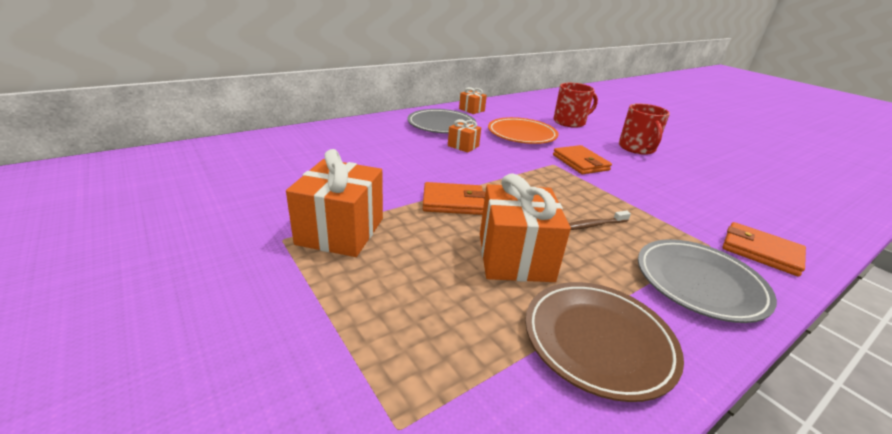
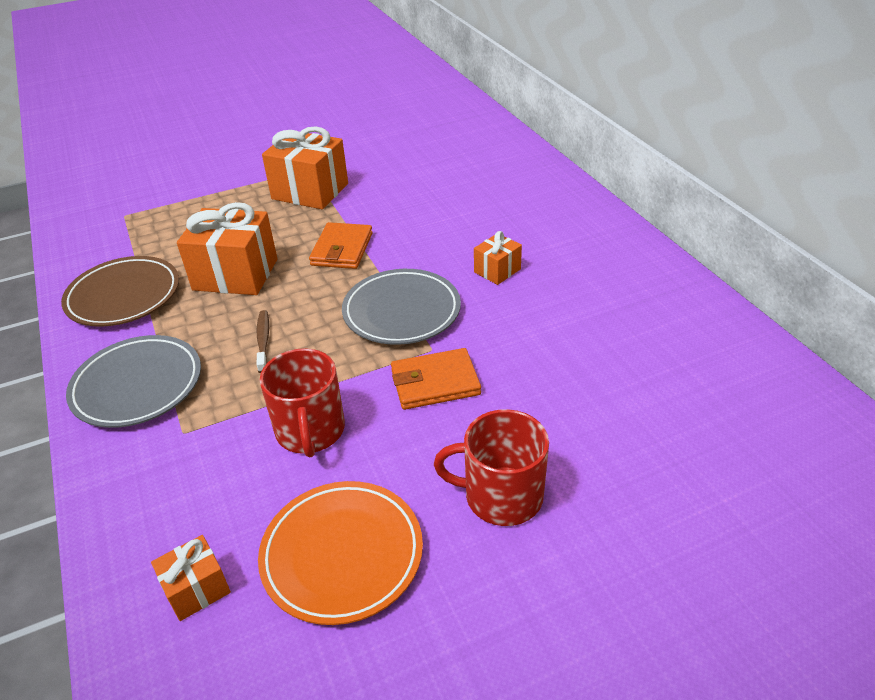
camera: 105 degrees right, 10 degrees up
(441, 125) = (581, 258): grey plate -> grey plate (401, 311)
(471, 110) = (677, 298): orange gift -> orange gift (197, 589)
(522, 135) = (554, 339): orange plate -> orange plate (342, 554)
(570, 122) = (646, 430): red mug -> red mug (310, 431)
(761, 252) = (148, 480): orange wallet -> none

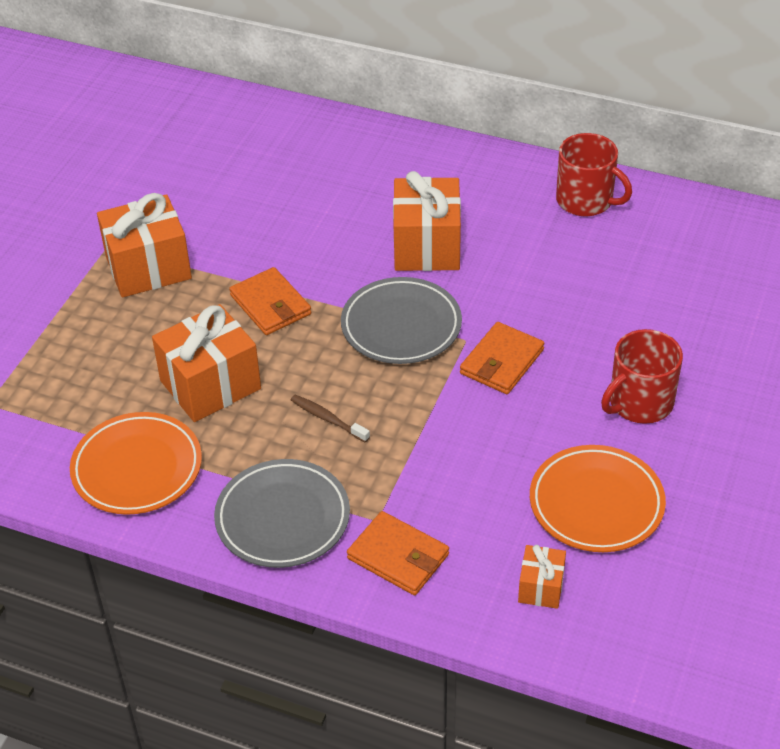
camera: 45 degrees left, 5 degrees up
(124, 296) = (137, 468): brown plate -> orange plate
(152, 471) = (398, 556): none -> orange wallet
(310, 431) = (466, 452): red mug -> red mug (585, 200)
(497, 270) = (426, 246): orange gift -> orange gift, size x1.96

